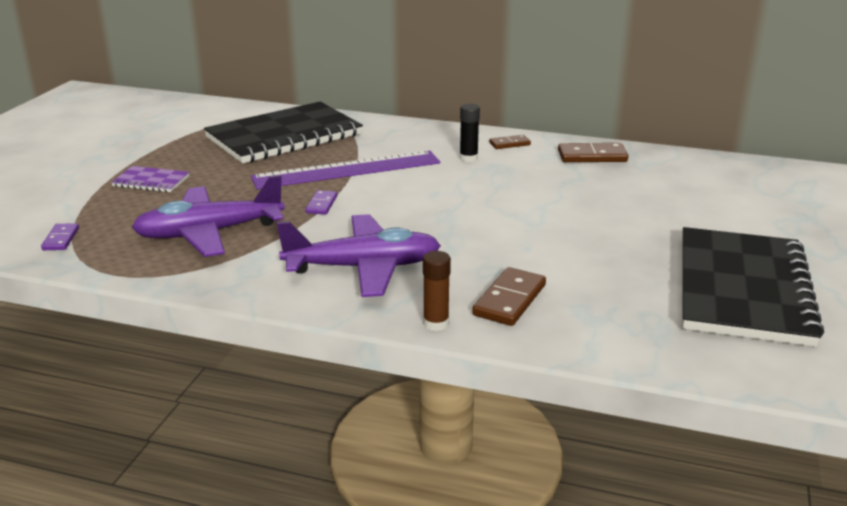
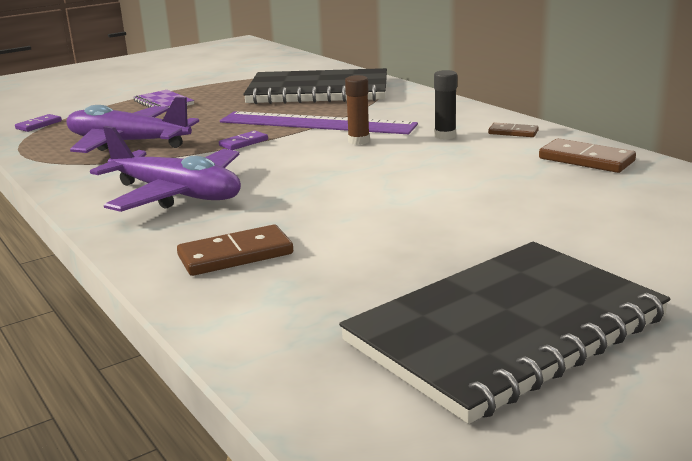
camera: 40 degrees right, 5 degrees down
(436, 323) = (138, 252): brown glue stick -> brown glue stick (358, 141)

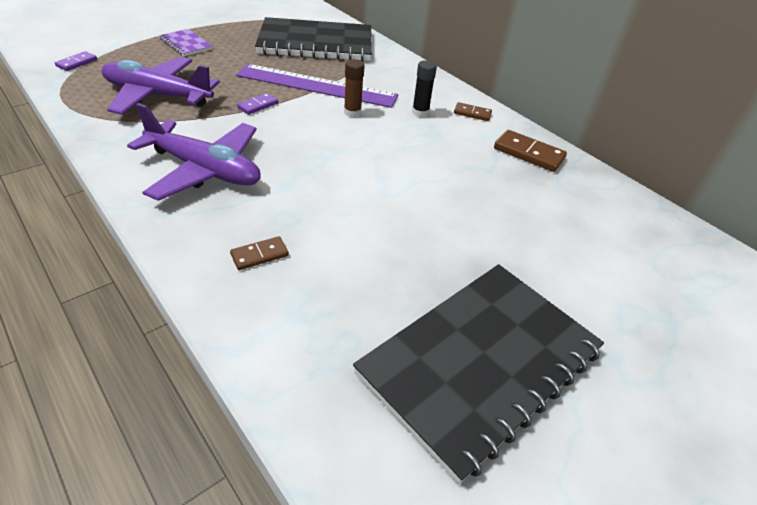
camera: 10 degrees left, 20 degrees up
(235, 255) = (259, 255): brown domino -> brown domino, size x0.60

